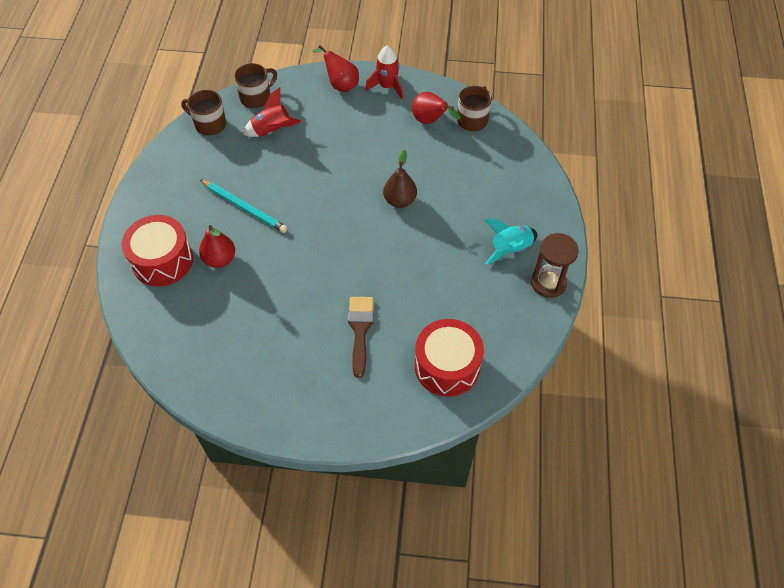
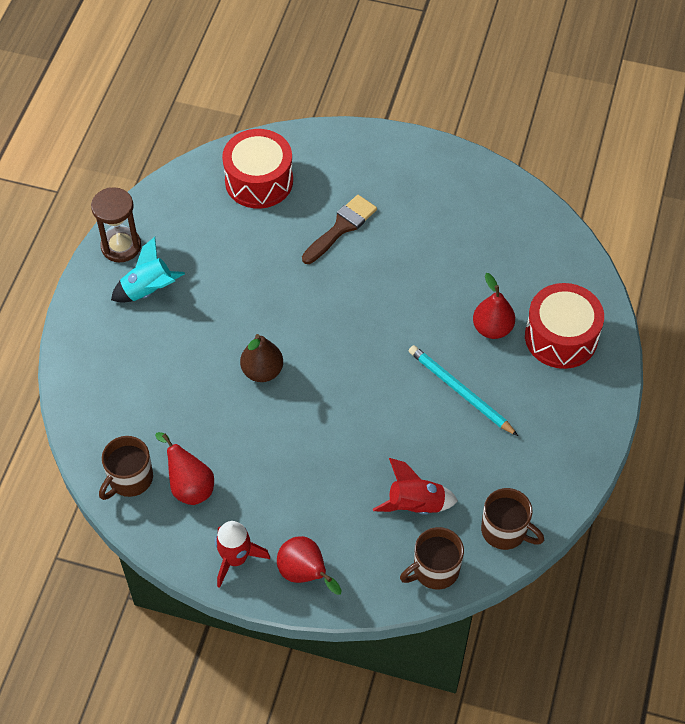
camera: 170 degrees left, 0 degrees up
(360, 330) = (341, 227): brown brush -> brown brush turned 150 degrees counterclockwise

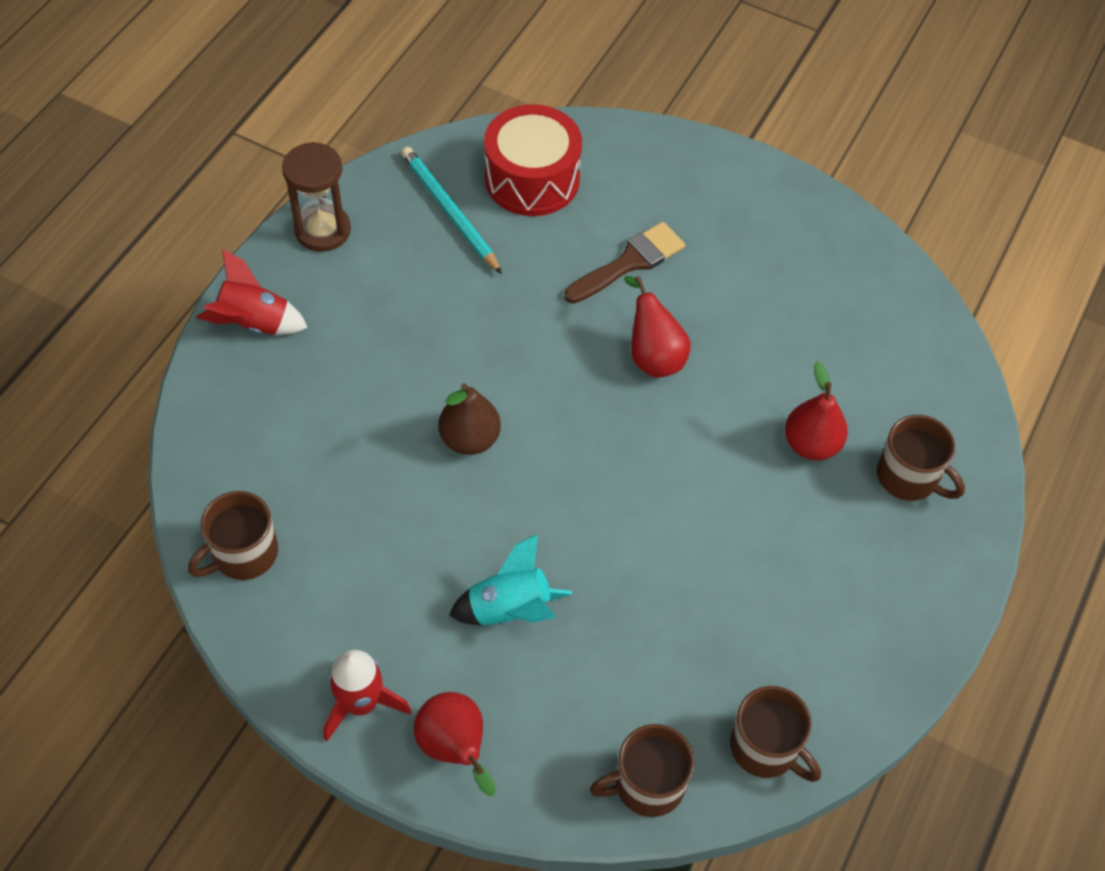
camera: 10 degrees right, 0 degrees up
(148, 290) = (343, 296): turquoise rocket -> turquoise rocket (510, 610)
(189, 486) = (324, 582): red pear -> red pear (653, 356)
(415, 504) = (641, 679): red rocket -> red rocket (254, 322)
(460, 391) = (744, 526): turquoise pencil -> turquoise pencil (449, 211)
(561, 337) = (908, 477): red drum -> brown mug

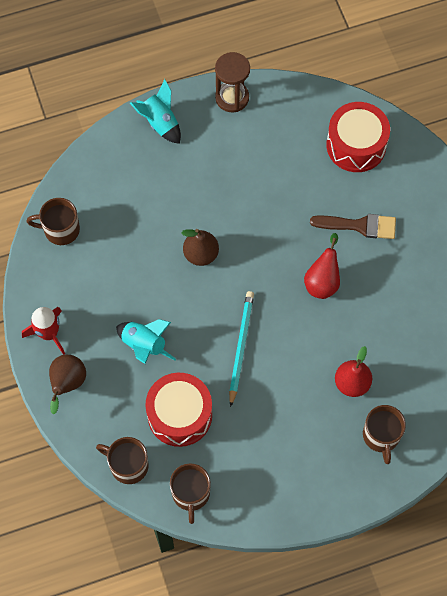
camera: 45 degrees right, 10 degrees up
(254, 322) = (160, 122): red rocket -> turquoise rocket
(449, 211) = (299, 133): turquoise pencil -> turquoise pencil (240, 347)
(455, 749) = (67, 384): red pear -> brown pear
(647, 659) = (179, 415): none -> red drum

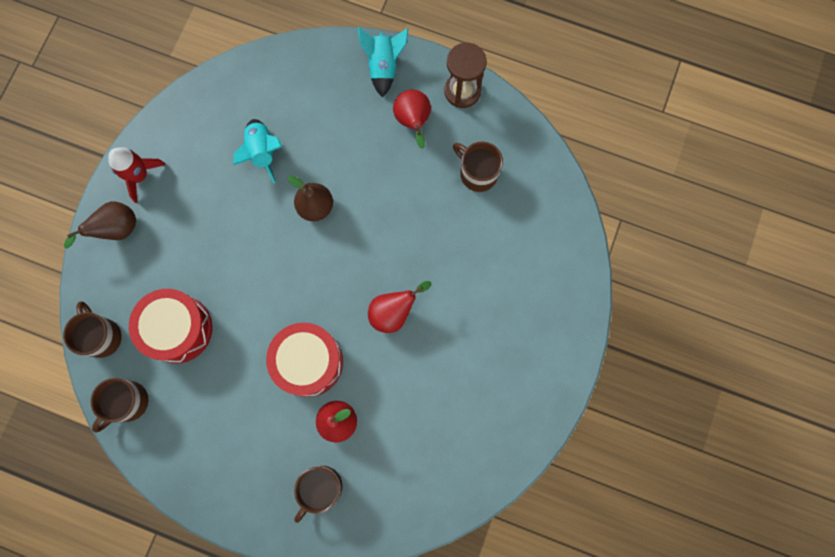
camera: 40 degrees right, 10 degrees up
(60, 229) = (224, 96): brown mug -> brown mug (477, 173)
(144, 345) = (202, 247): turquoise rocket -> turquoise rocket (262, 152)
(216, 144) = (413, 122): none -> red pear
(240, 347) = (276, 313): turquoise pencil -> none
(356, 145) = (530, 216): red drum -> red drum (308, 362)
(359, 226) = (469, 289): brown brush -> none

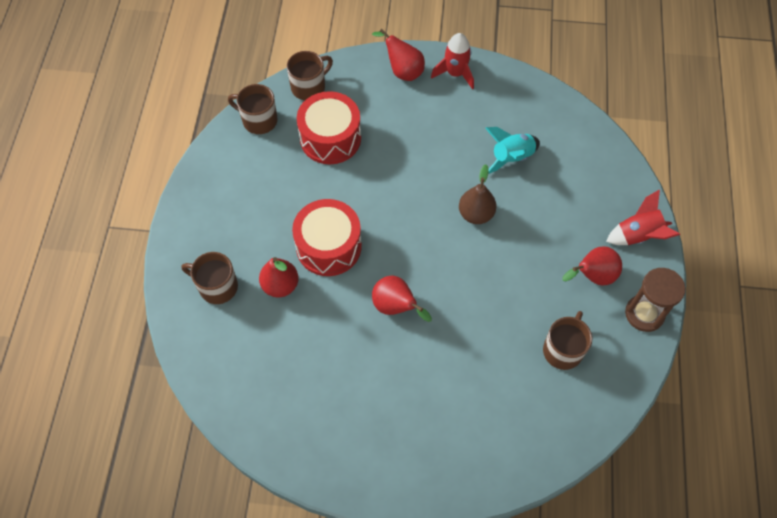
camera: 75 degrees right, 15 degrees down
(116, 229) = (402, 71): brown pear -> red pear
(383, 66) = (638, 235): turquoise rocket -> red rocket

